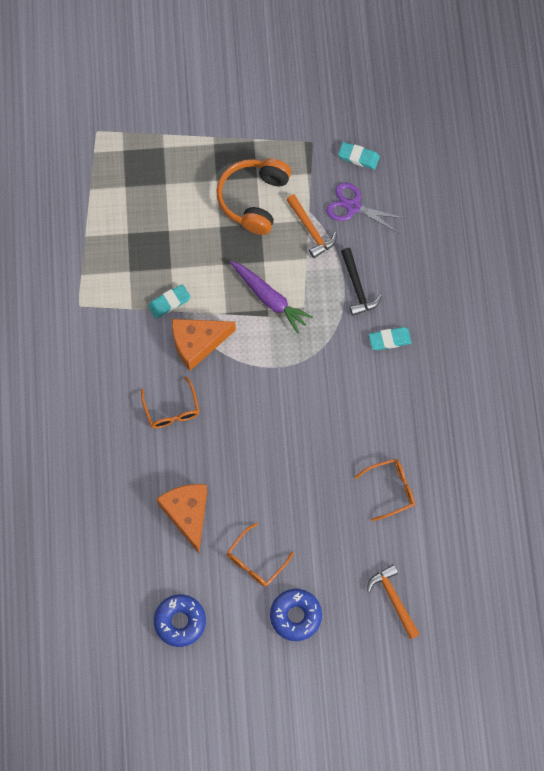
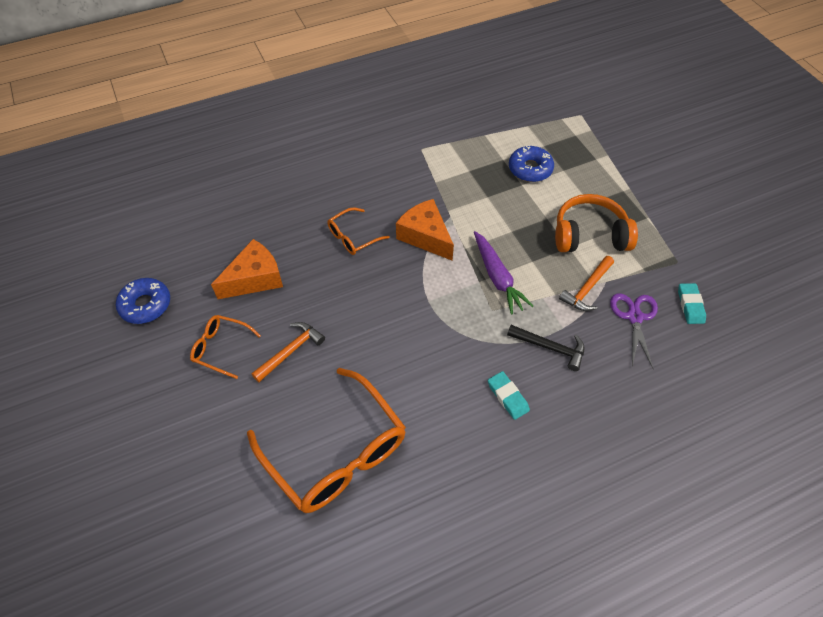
camera: 70 degrees right, 15 degrees down
(169, 302) = (454, 205): turquoise eraser -> none
(269, 299) = (497, 277): purple carrot -> purple carrot turned 45 degrees counterclockwise
(295, 616) = (169, 402): blue donut -> blue donut (530, 169)
(357, 287) = (550, 347): black hammer -> black hammer turned 120 degrees counterclockwise
(390, 489) = (336, 452): orange glasses -> orange glasses, size x2.07
(393, 599) = (206, 497): orange hammer -> orange hammer (290, 351)

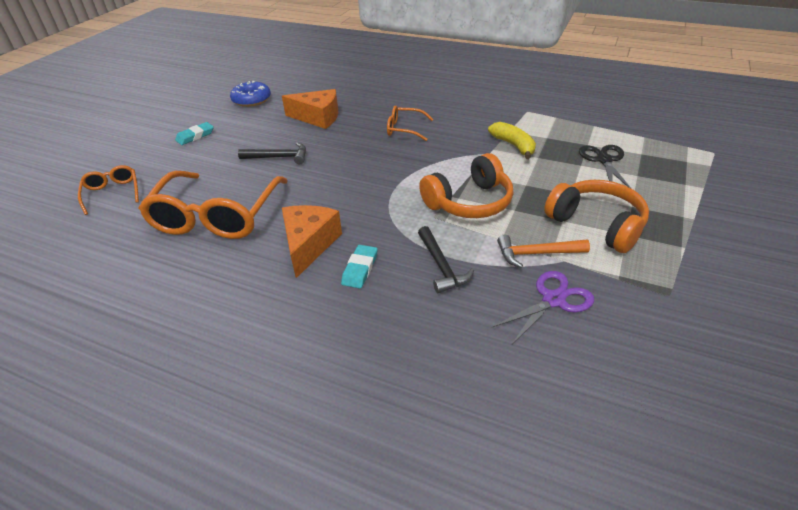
camera: 50 degrees right, 15 degrees down
(221, 348) = (250, 135): orange glasses -> orange glasses (112, 193)
(290, 351) = (278, 157): orange hammer -> black hammer
(425, 236) = (453, 153): orange cheese -> orange cheese (309, 244)
(457, 196) = (514, 145): none -> yellow banana
(497, 277) = (469, 202): purple carrot -> orange headphones
(530, 169) = (604, 160): blue donut -> black scissors
(690, 305) = (632, 333): turquoise eraser -> turquoise eraser (195, 136)

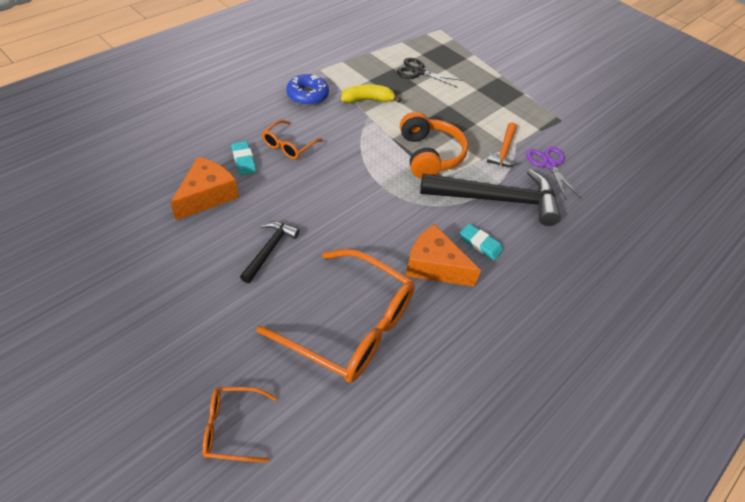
camera: 75 degrees left, 10 degrees up
(195, 136) = (150, 317): turquoise eraser -> turquoise eraser (244, 160)
(251, 100) = (98, 240): blue donut -> blue donut (307, 95)
(441, 266) = (496, 199): black hammer -> black hammer, size x1.97
(596, 224) = (487, 112): orange headphones -> none

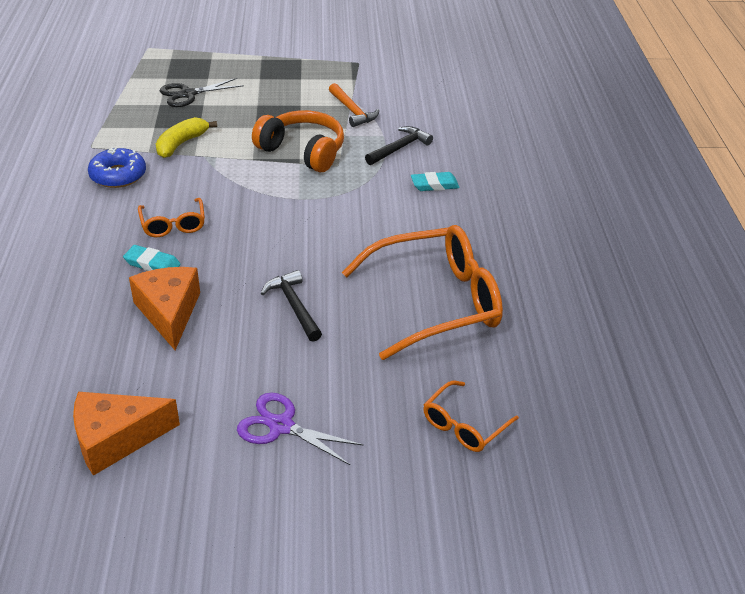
camera: 45 degrees left, 10 degrees down
(434, 266) = (428, 222): orange cheese -> orange cheese (116, 439)
(496, 199) = (399, 148): black hammer -> black hammer, size x0.51
(549, 164) = (397, 99): purple scissors -> purple scissors (281, 426)

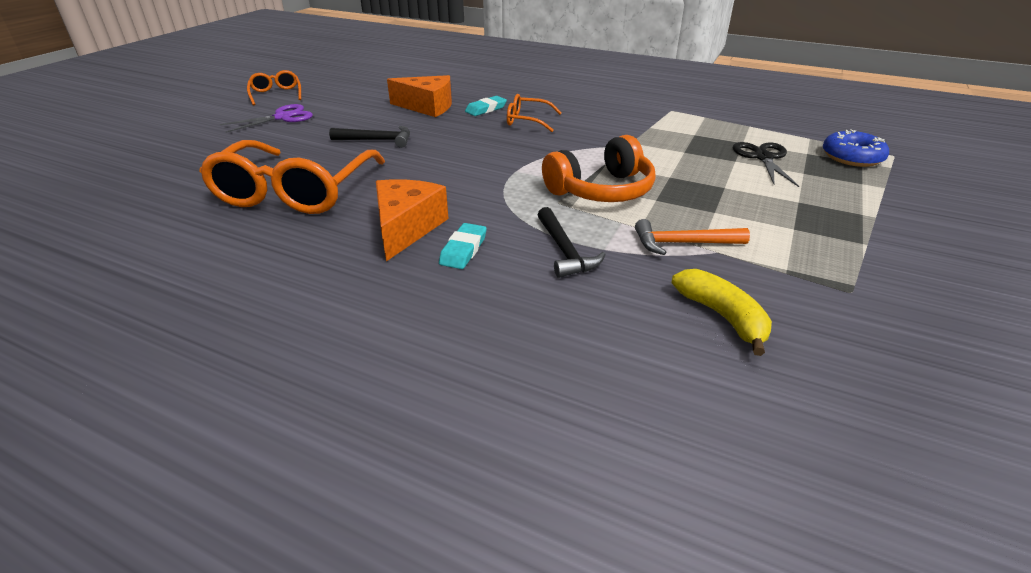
camera: 120 degrees right, 5 degrees down
(116, 439) = (346, 85): orange cheese -> orange cheese (406, 228)
(118, 175) = (617, 113): blue donut -> blue donut (852, 157)
(181, 144) = (655, 140): yellow banana -> yellow banana (722, 316)
(464, 425) = (175, 165): orange glasses -> orange glasses (276, 94)

